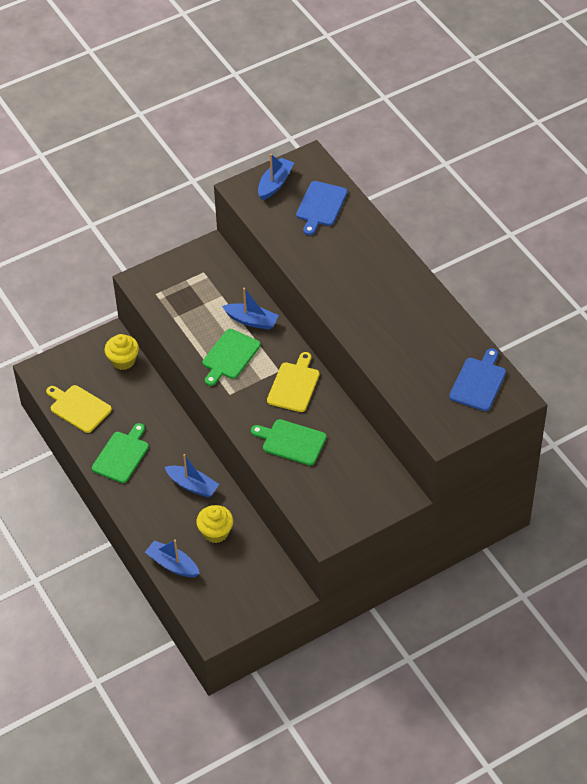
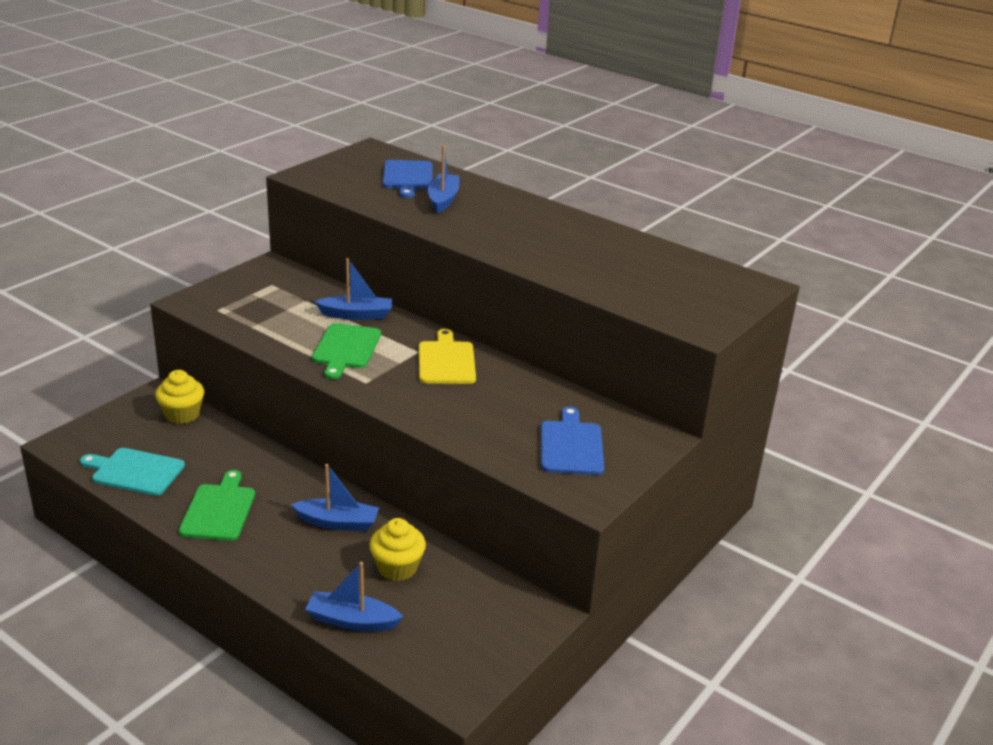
camera: 25 degrees left, 20 degrees down
(78, 408) = (135, 471): yellow cutting board -> turquoise cutting board
(275, 183) = (342, 168): blue boat -> blue boat (443, 200)
(291, 442) = (477, 413): green cutting board -> none
(478, 382) = (705, 279): blue cutting board -> blue cutting board (571, 446)

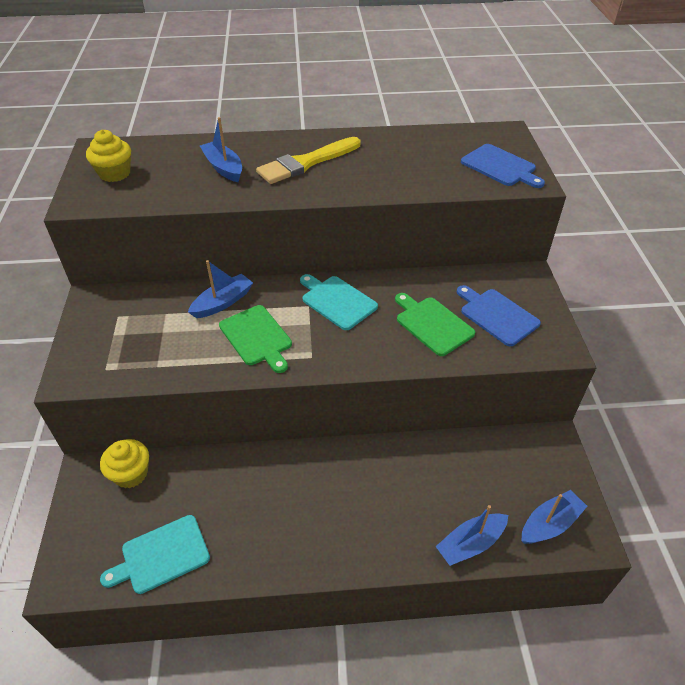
camera: 40 degrees left, 15 degrees up
(219, 510) = (271, 534): green cutting board -> green cutting board (432, 324)
(337, 522) = (362, 475): blue boat -> blue boat (549, 524)
(397, 567) = (441, 478): yellow cupcake -> yellow cupcake (115, 173)
(408, 177) = (165, 161): blue cutting board -> blue cutting board (500, 166)
(446, 361) = (337, 301): yellow cutting board -> turquoise cutting board
(516, 225) = (306, 163): none -> yellow brush

